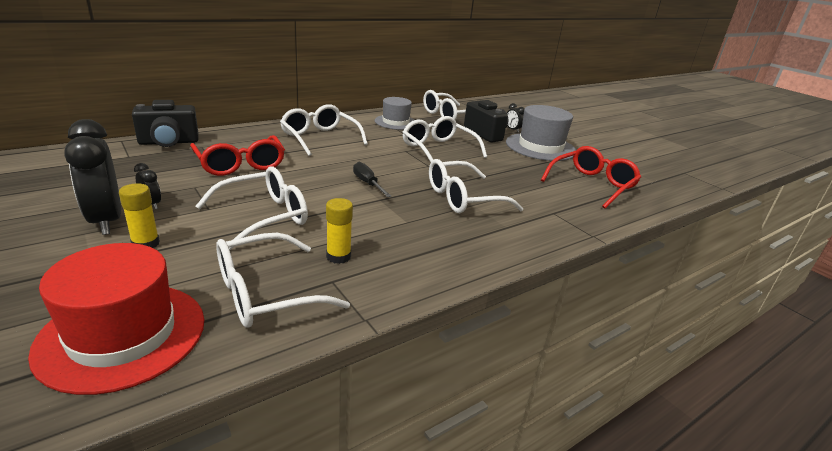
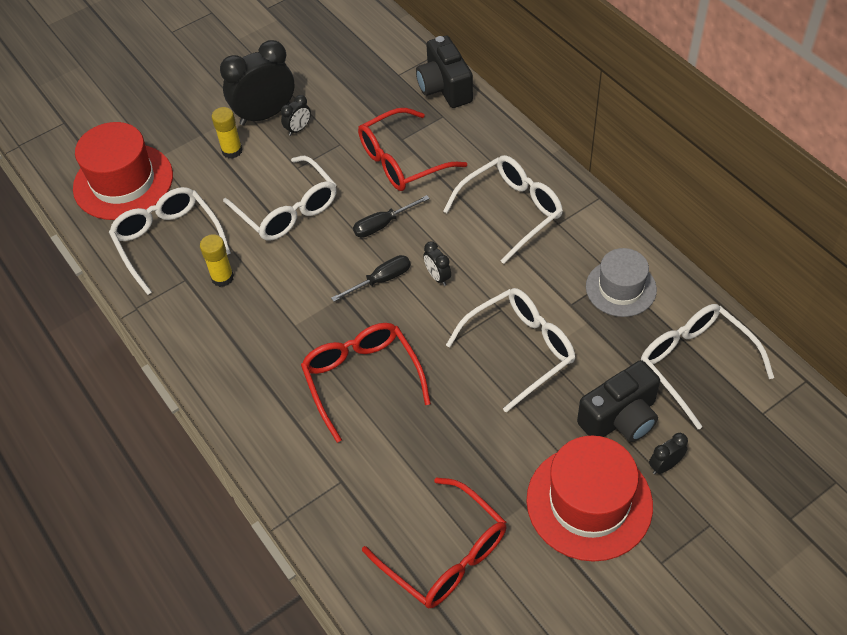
camera: 95 degrees right, 25 degrees up
(308, 178) = (383, 224): none -> black screwdriver
(371, 165) = (438, 277): none -> black clock
(463, 198) = (362, 380): white glasses -> red glasses
(540, 147) = (589, 502): grey hat -> red hat

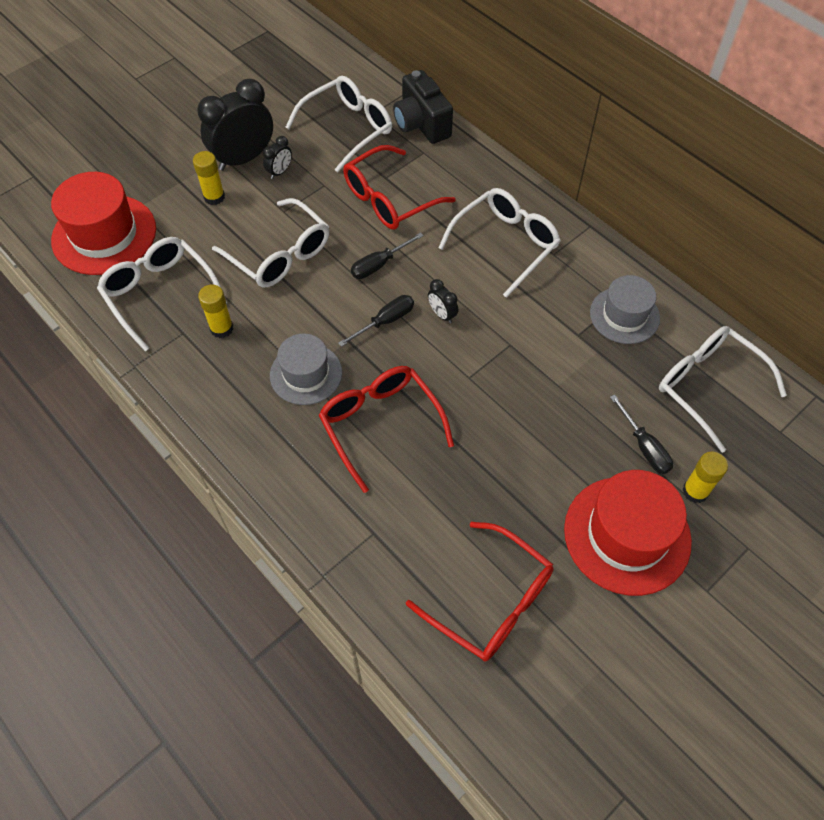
camera: 10 degrees left, 5 degrees up
(297, 326) = (306, 374): none -> grey hat
(519, 350) = (534, 384): white glasses -> white glasses (347, 129)
(620, 418) = (644, 447): black camera -> black screwdriver
(665, 465) = (695, 491): black clock -> yellow glue stick

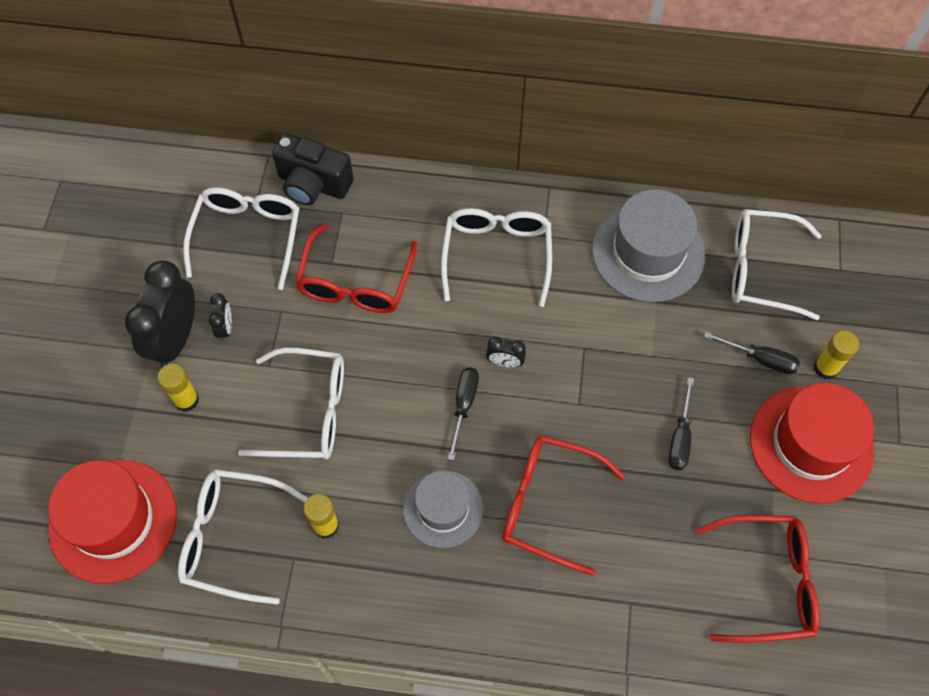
camera: 40 degrees left, 5 degrees up
(379, 264) = (407, 355): black screwdriver -> black screwdriver (680, 437)
(624, 315) = (648, 252): grey hat -> grey hat, size x1.57

